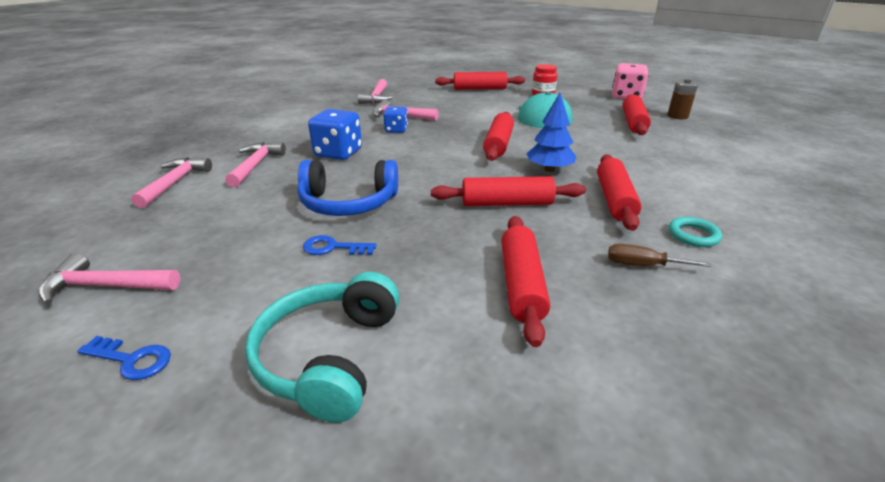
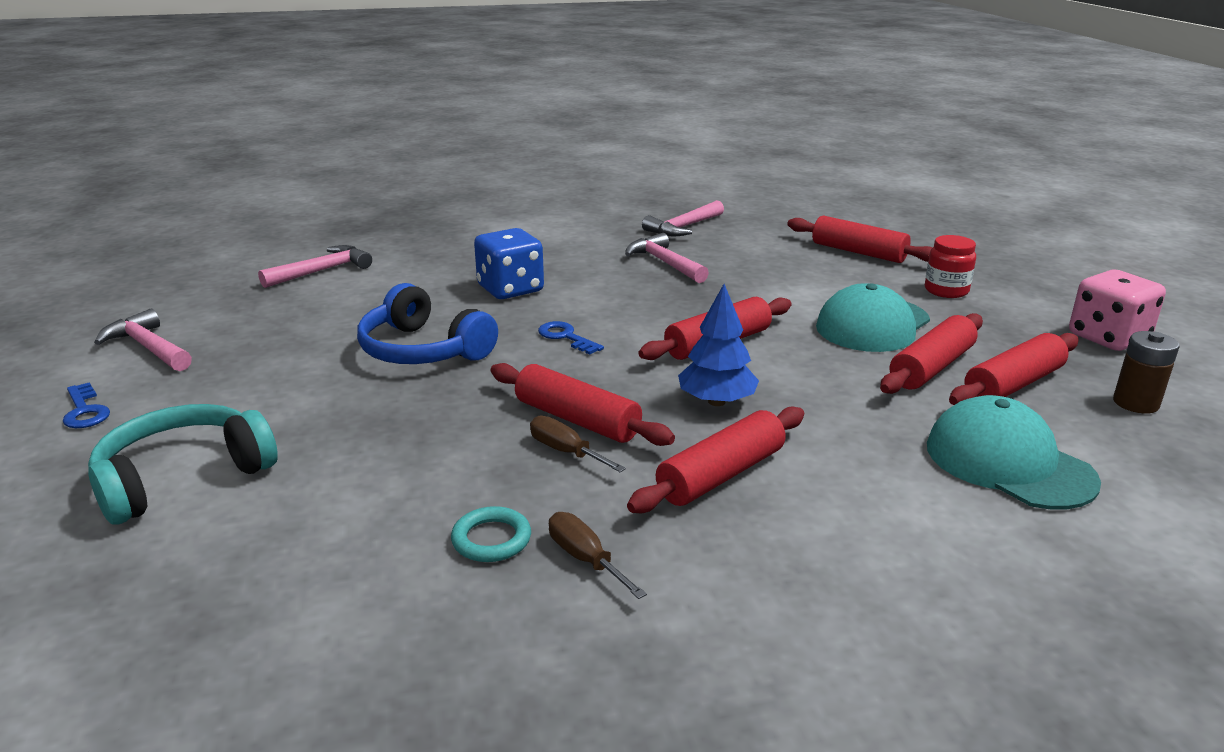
camera: 40 degrees right, 5 degrees down
(255, 165) = (412, 276): pink hammer -> none
(333, 247) = (335, 389): blue key -> blue key (566, 337)
(396, 130) = (625, 280): blue dice -> none
(522, 284) = (423, 507): red rolling pin -> red rolling pin (932, 367)
(532, 221) = (566, 452): none -> brown screwdriver
(688, 151) = (1008, 463): none -> turquoise cap
(693, 235) = (729, 565): turquoise ring -> turquoise ring (491, 539)

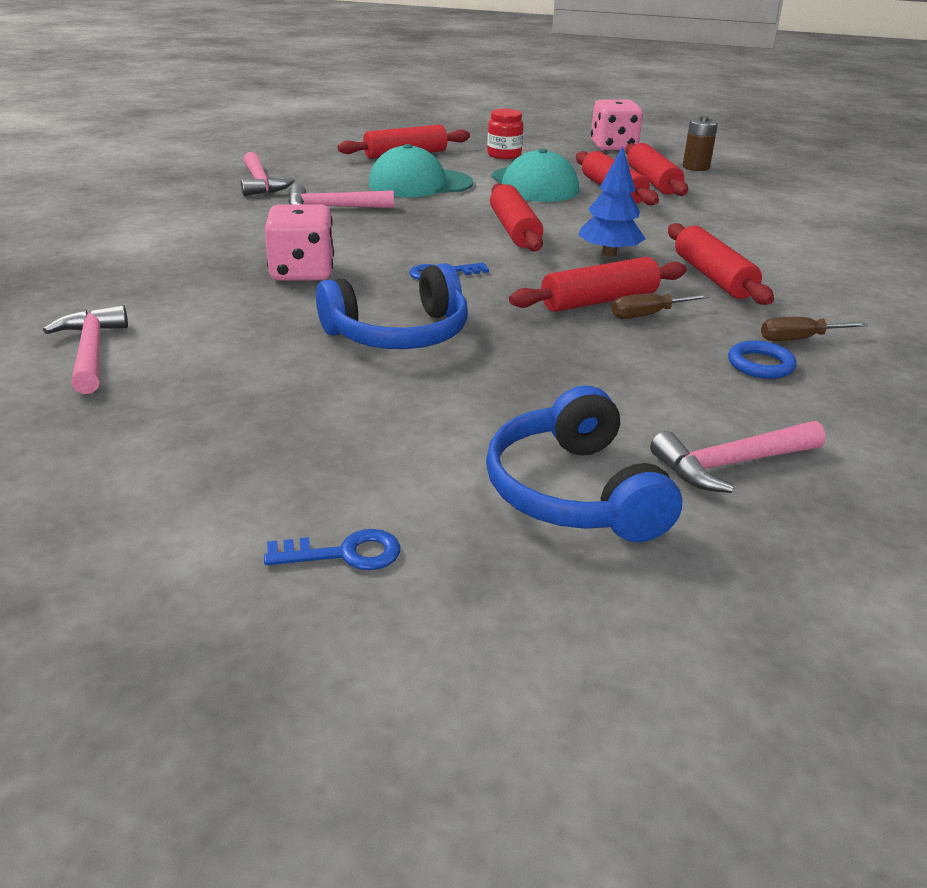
camera: 65 degrees left, 5 degrees up
(149, 347) = (187, 494): pink hammer -> pink hammer (731, 464)
(183, 477) = (574, 492): turquoise headphones -> blue headphones
(491, 539) = (760, 364): turquoise ring -> blue ring
(510, 289) = (302, 272): blue dice -> pink dice
(1008, 463) = (743, 209): turquoise cap -> turquoise cap (420, 184)

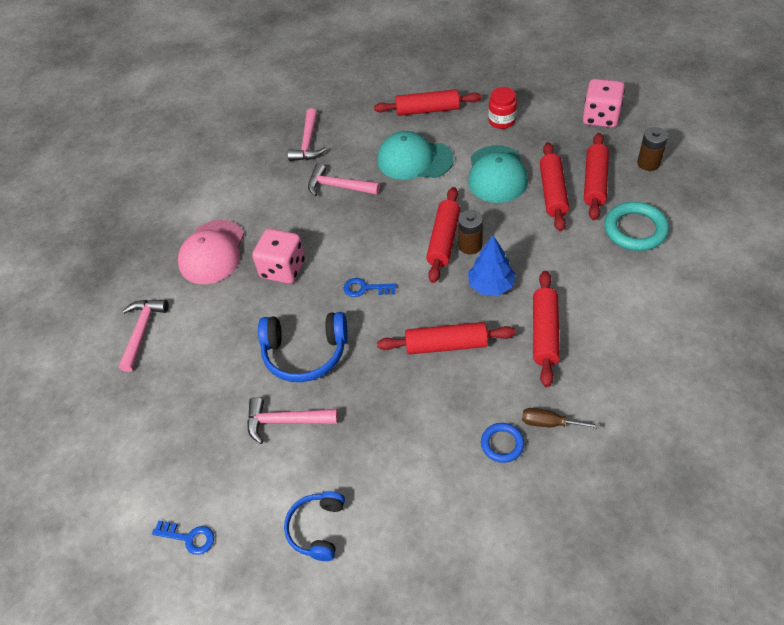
camera: 30 degrees right, 20 degrees up
(173, 271) = (212, 252): none -> pink cap
(552, 230) = (470, 245): none -> brown battery
(574, 492) = (317, 528): blue headphones -> blue headphones, size x0.64
(647, 315) = (467, 369): brown screwdriver -> none
(731, 204) = (635, 230): none -> turquoise ring
(731, 464) = (415, 533): pink hammer -> pink hammer (286, 421)

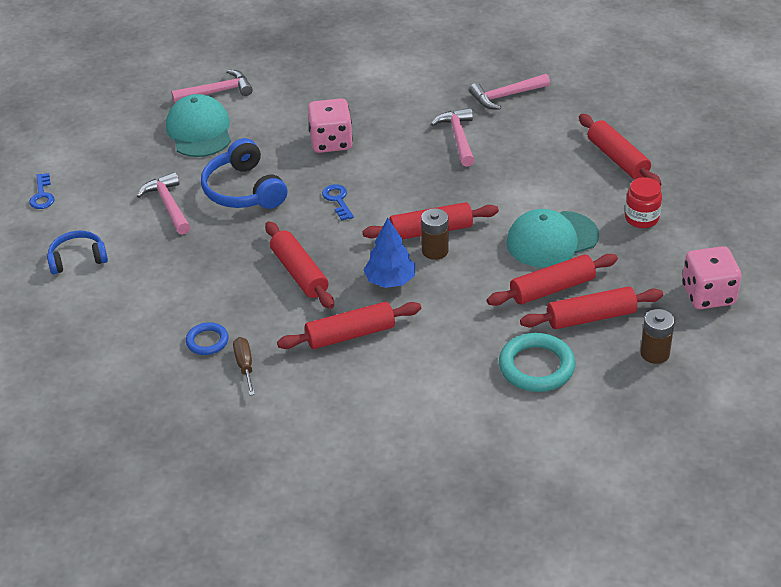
camera: 60 degrees right, 10 degrees down
(212, 252) = (325, 94): pink cap -> none
(414, 160) = (532, 174): turquoise cap -> turquoise cap (199, 131)

